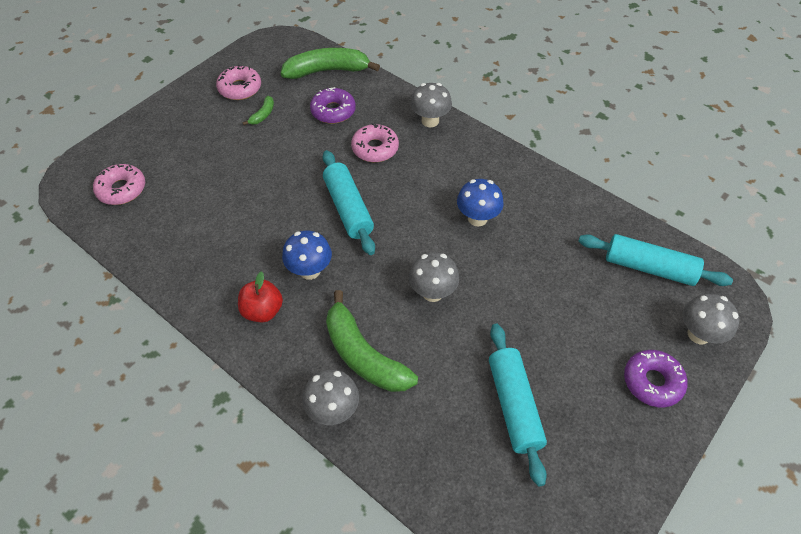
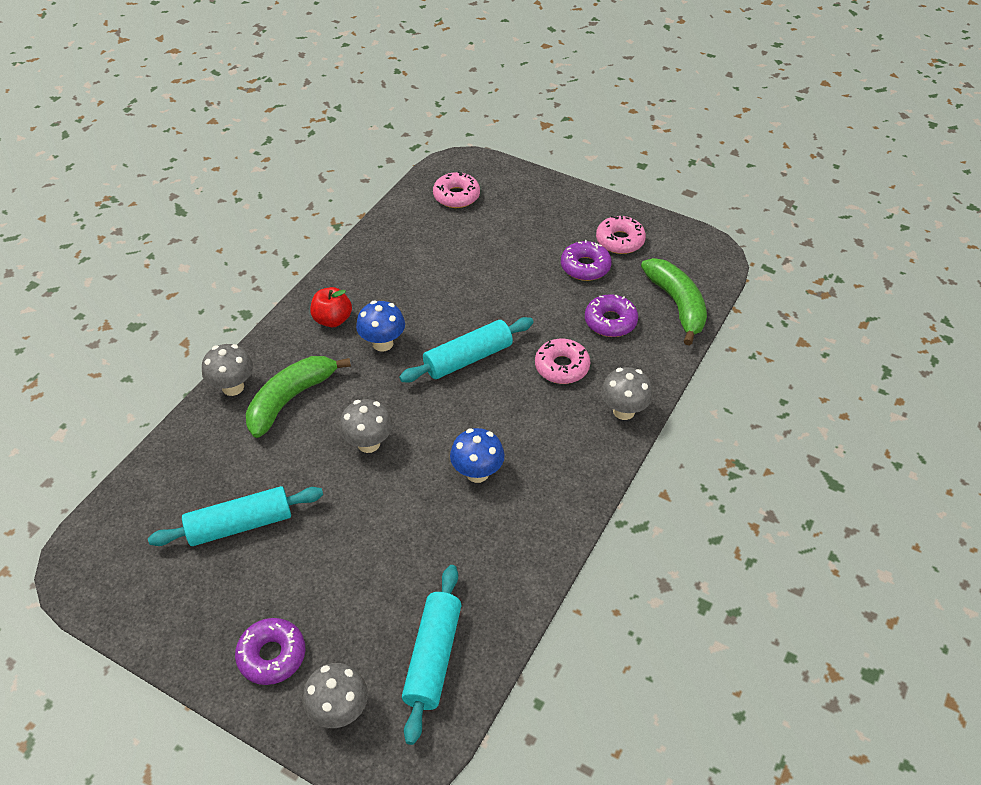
camera: 80 degrees right, 5 degrees down
(263, 115) = (585, 267): green banana -> purple donut

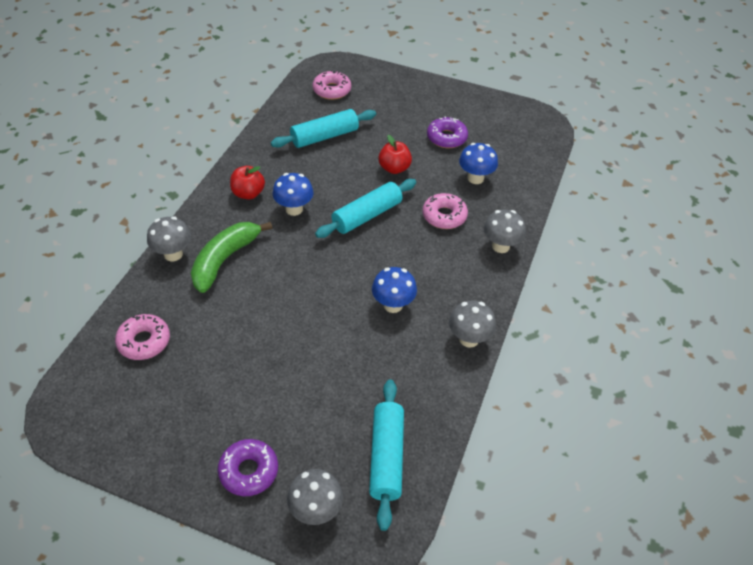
camera: 10 degrees left, 0 degrees up
(240, 525) = (200, 366): turquoise rolling pin -> turquoise rolling pin (324, 136)
(368, 443) = (298, 289): grey mushroom -> grey mushroom (469, 339)
(513, 301) = (394, 168): none -> red apple
(610, 321) = (475, 178): purple donut -> blue mushroom
(620, 241) = (469, 116): pink donut -> pink donut (144, 341)
(677, 304) = (525, 161): green banana -> none

